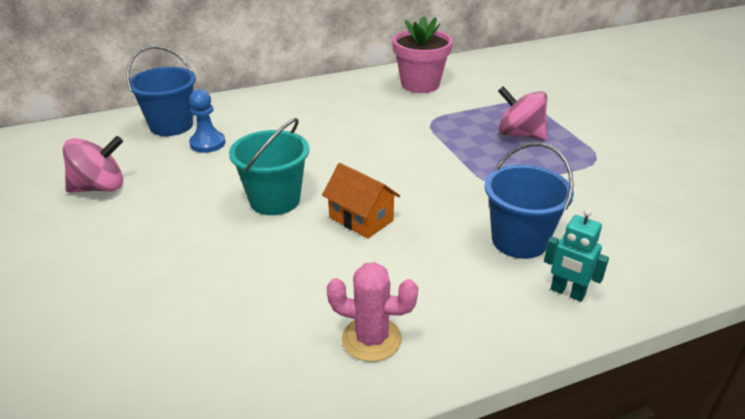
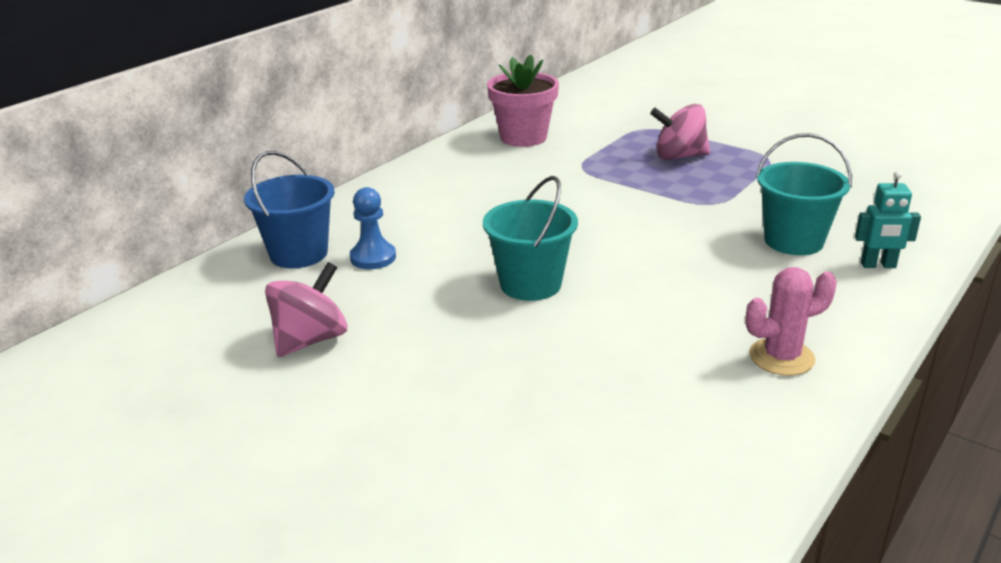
camera: 30 degrees left, 5 degrees down
(361, 219) = (638, 271): orange house -> none
(519, 240) = (793, 241): blue bucket -> turquoise bucket

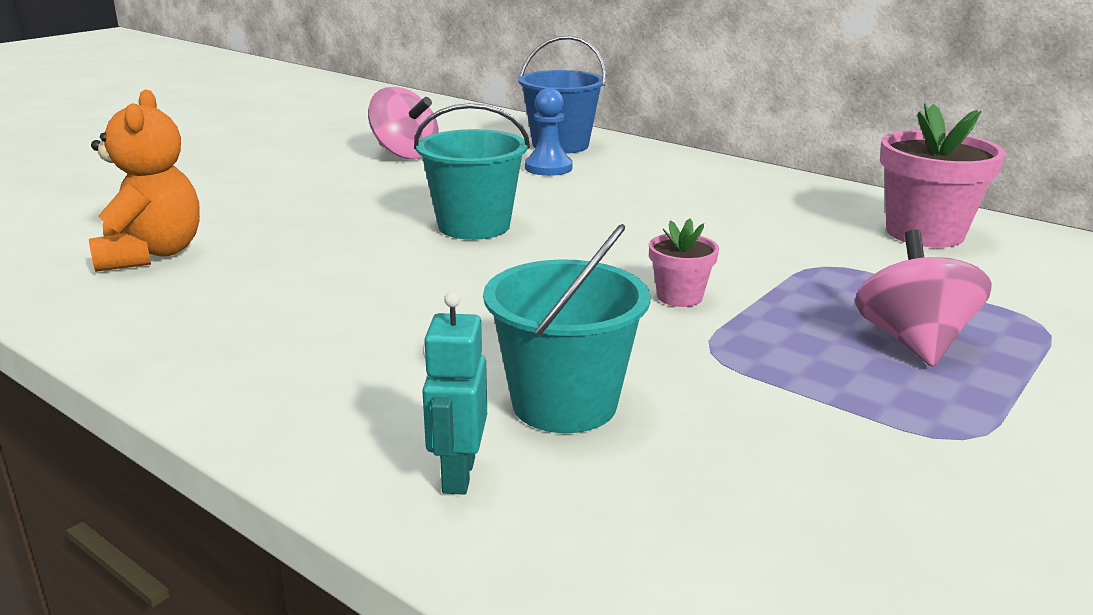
camera: 90 degrees right, 5 degrees down
(633, 450) = (151, 254): none -> orange teddy bear
(644, 209) = (679, 297): none -> pink flower pot
(781, 357) = (242, 343): pink cactus -> none

